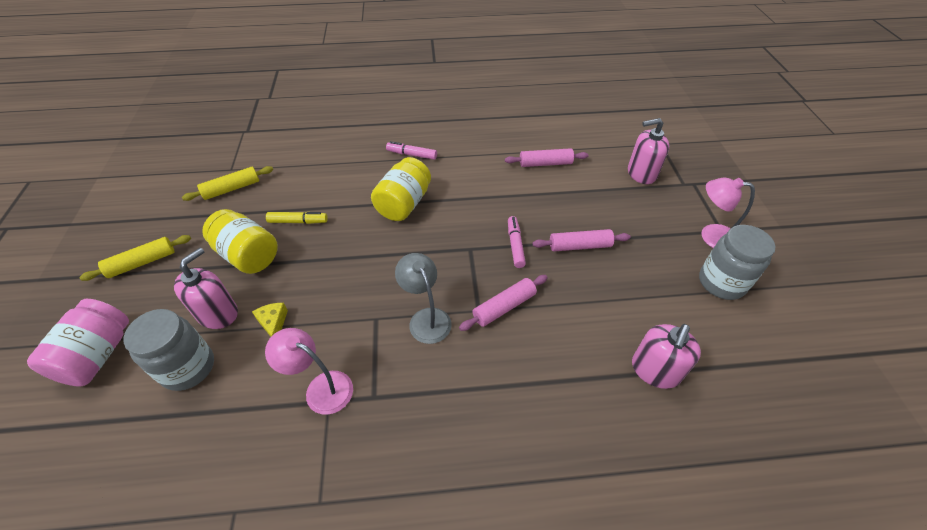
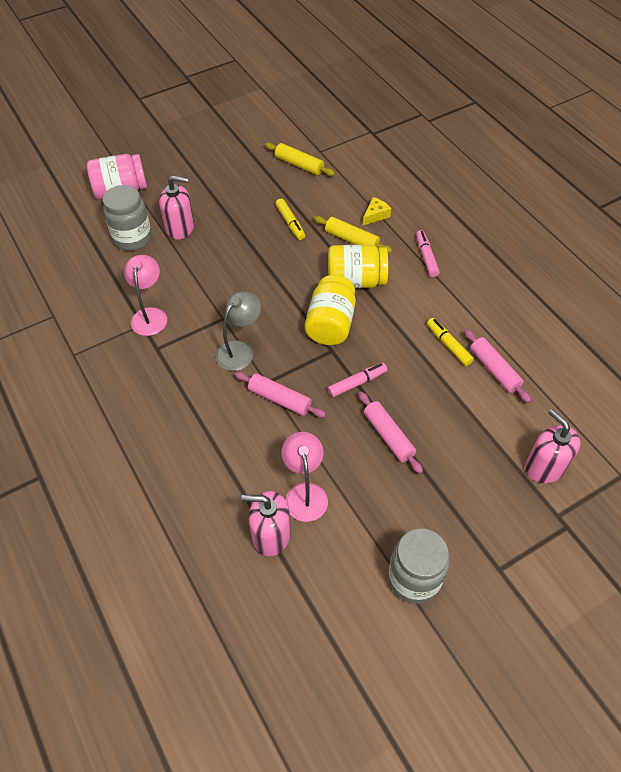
camera: 65 degrees right, 5 degrees up
(142, 262) = (200, 163): yellow rolling pin -> yellow rolling pin (352, 240)
(248, 255) = (239, 213): yellow jar -> yellow jar (330, 324)
(273, 323) = (188, 261): yellow cheese -> yellow cheese (375, 215)
(508, 177) = (448, 345): none -> yellow marker
(711, 236) = (482, 558): pink lamp -> pink lamp (305, 493)

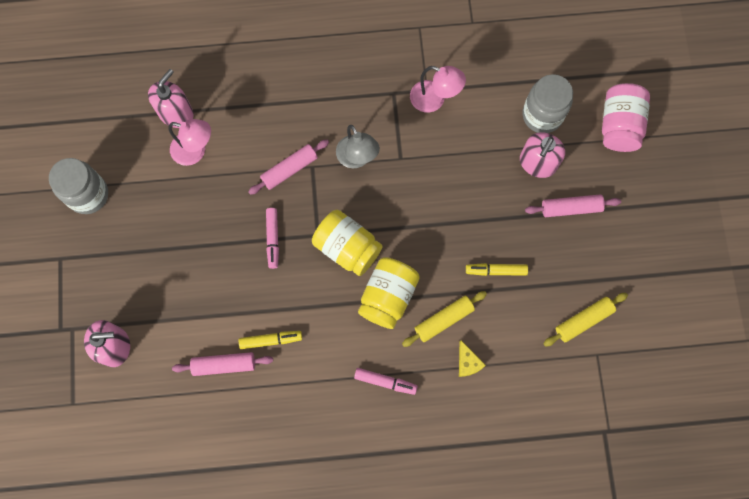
camera: 115 degrees right, 20 degrees up
(388, 436) = (209, 238): pink rolling pin -> pink rolling pin (571, 208)

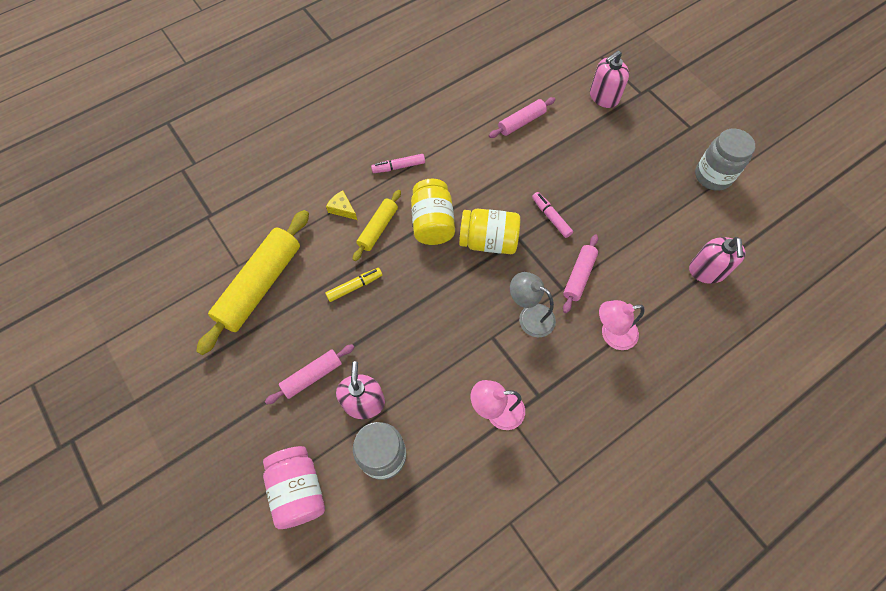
camera: 150 degrees right, 10 degrees down
(195, 151) = (665, 249): pink lamp -> pink lamp (611, 334)
(270, 340) = (500, 152): yellow marker -> none
(583, 320) = (260, 285): yellow rolling pin -> yellow rolling pin, size x1.86

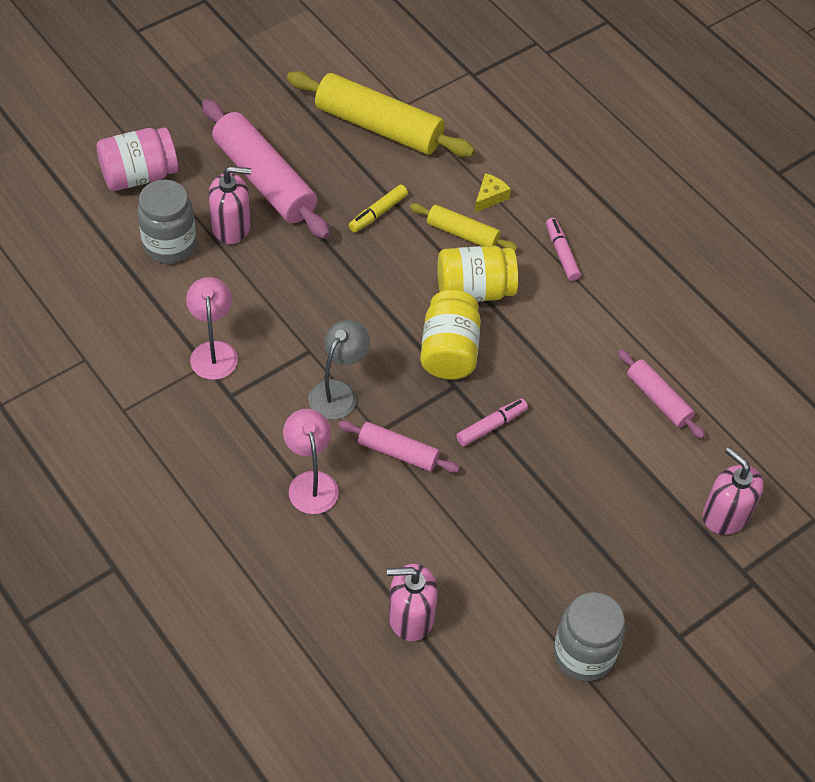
camera: 85 degrees right, 10 degrees down
(312, 376) = (265, 180): pink rolling pin -> pink rolling pin, size x1.86
(354, 287) = (378, 213): yellow marker -> yellow marker turned 75 degrees clockwise

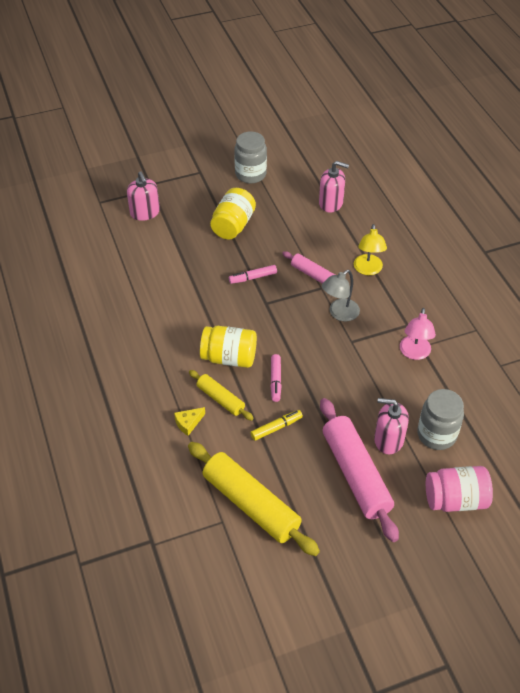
camera: 160 degrees left, 5 degrees down
(311, 483) = (368, 270): pink lamp -> yellow lamp
(449, 351) = (261, 323): yellow jar -> yellow jar (233, 225)
(561, 254) = (158, 370): pink marker -> pink marker (275, 380)
(658, 399) = (146, 272): pink rolling pin -> none

